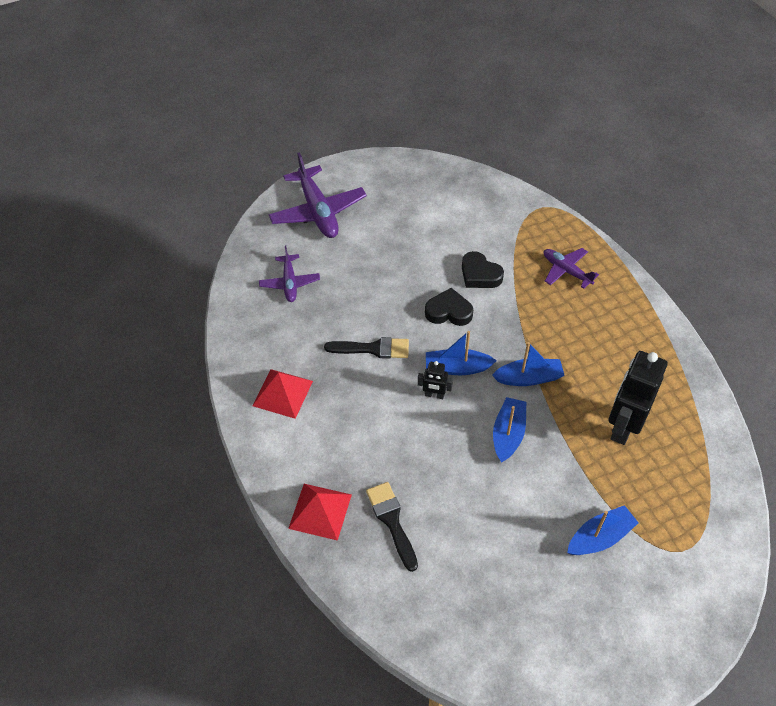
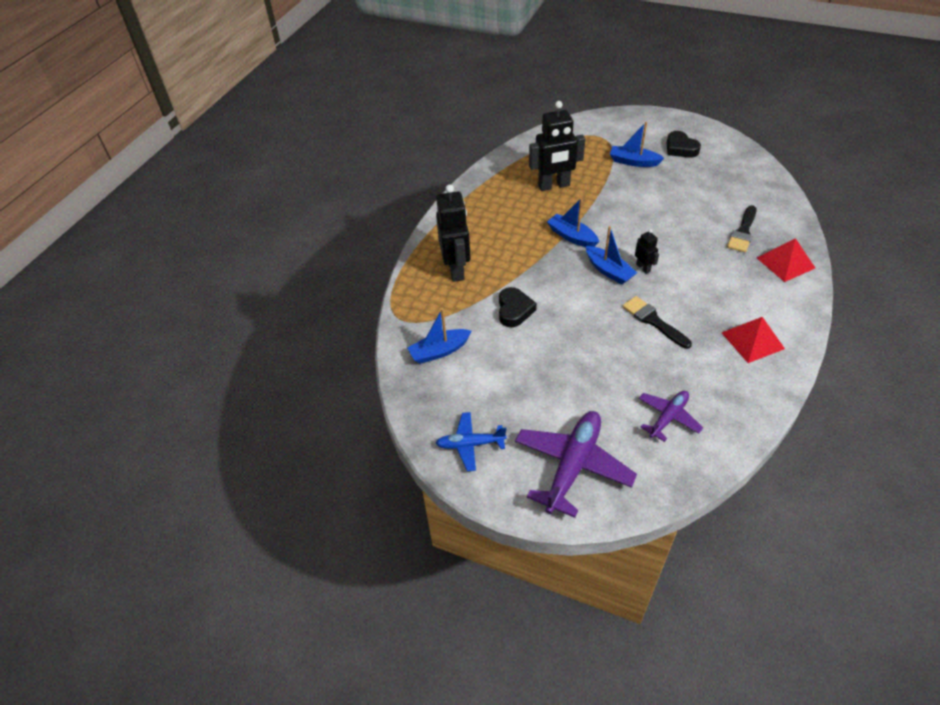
camera: 130 degrees left, 5 degrees down
(389, 177) = (470, 444): none -> blue plane
(449, 312) = (569, 304): black heart -> black heart (680, 148)
(508, 434) = (623, 222): blue boat -> blue boat (439, 351)
(566, 271) = (456, 269): purple plane -> black robot

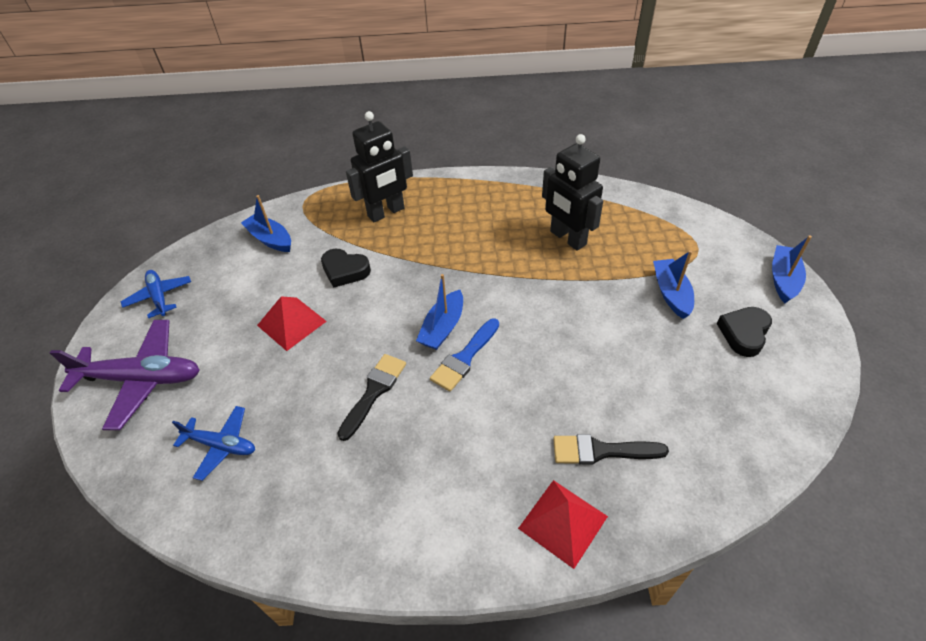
camera: 65 degrees right, 0 degrees up
(514, 310) = (345, 271): black heart -> black heart turned 45 degrees clockwise
(572, 237) = (485, 279): blue boat -> blue boat (783, 279)
(643, 268) = (464, 358): black robot -> blue brush
(668, 417) = (221, 445): purple plane -> blue plane
(752, 340) = (378, 509): red pyramid -> red pyramid (291, 323)

